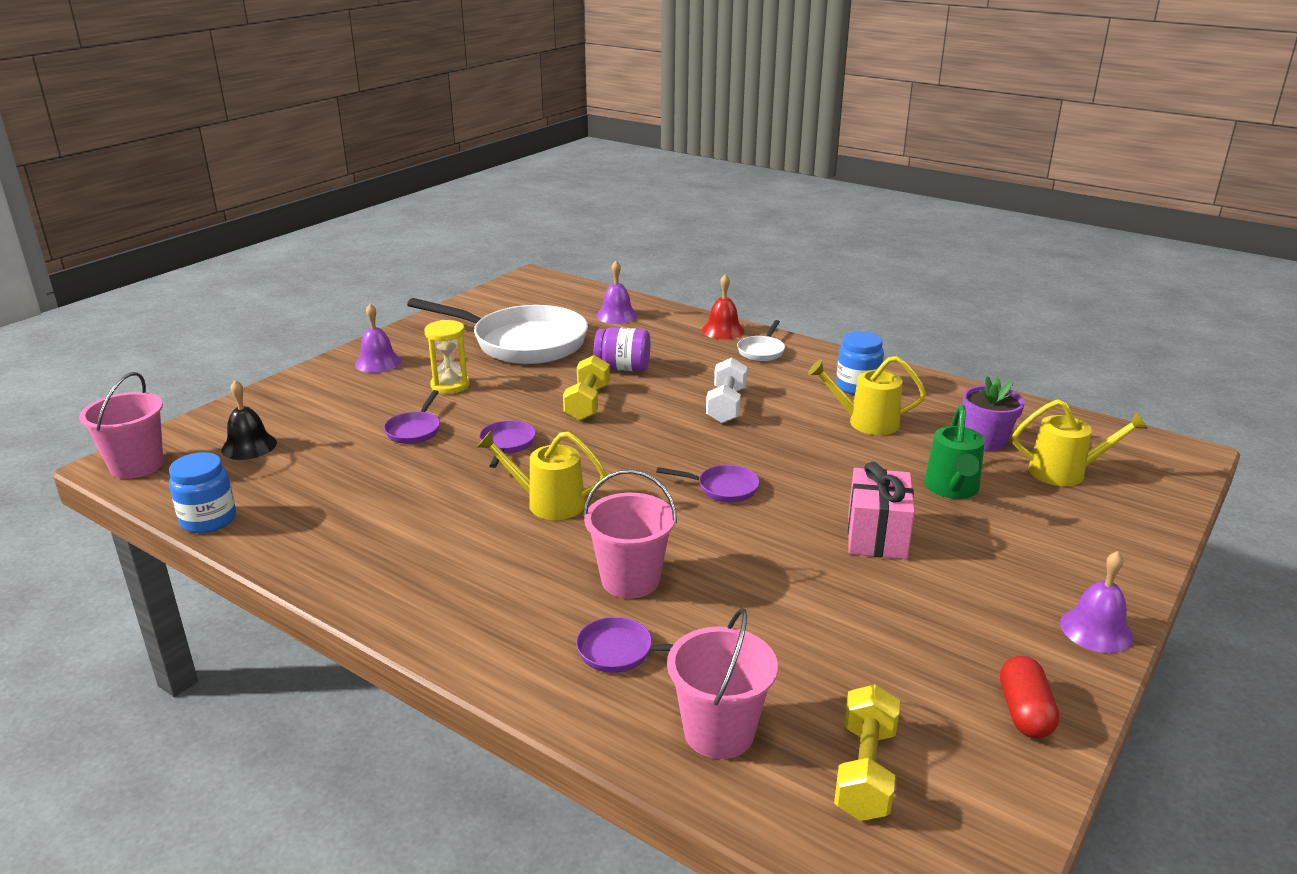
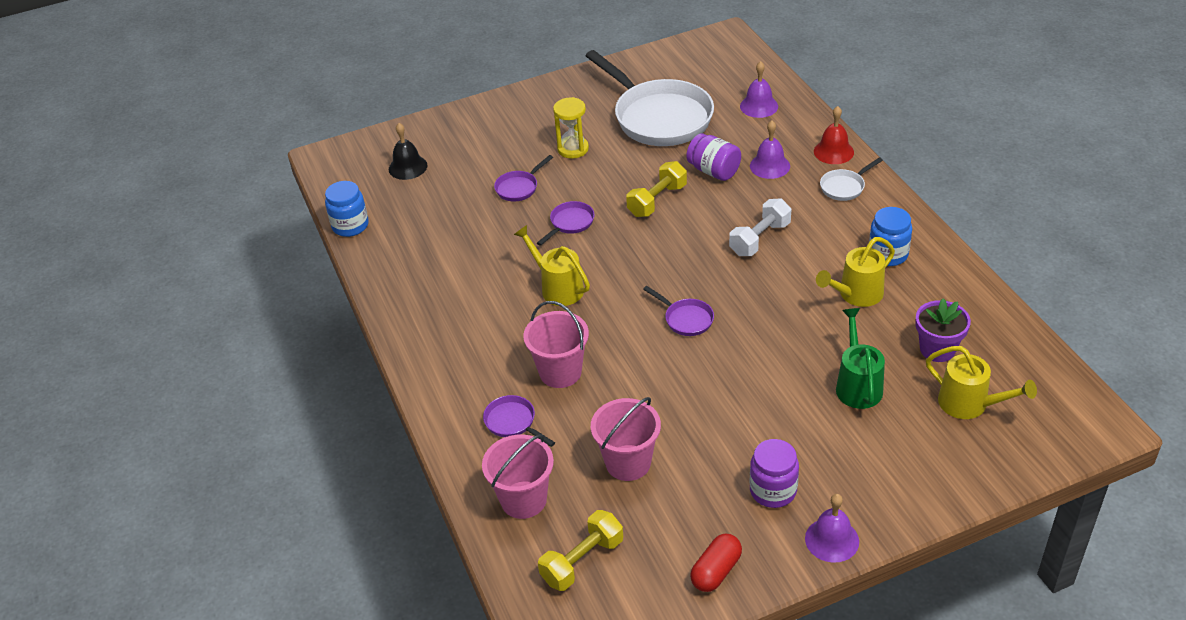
camera: 35 degrees right, 15 degrees up
(137, 465) = (335, 162): pink bucket -> pink bucket (628, 463)
(378, 362) = (539, 107): purple bell -> purple bell (769, 166)
(865, 422) = (856, 295): yellow watering can -> yellow watering can turned 75 degrees counterclockwise
(877, 536) = (756, 403): pink gift -> none
(952, 489) = (857, 384): green watering can -> green watering can turned 135 degrees clockwise
(986, 608) = (773, 490): none -> purple jar

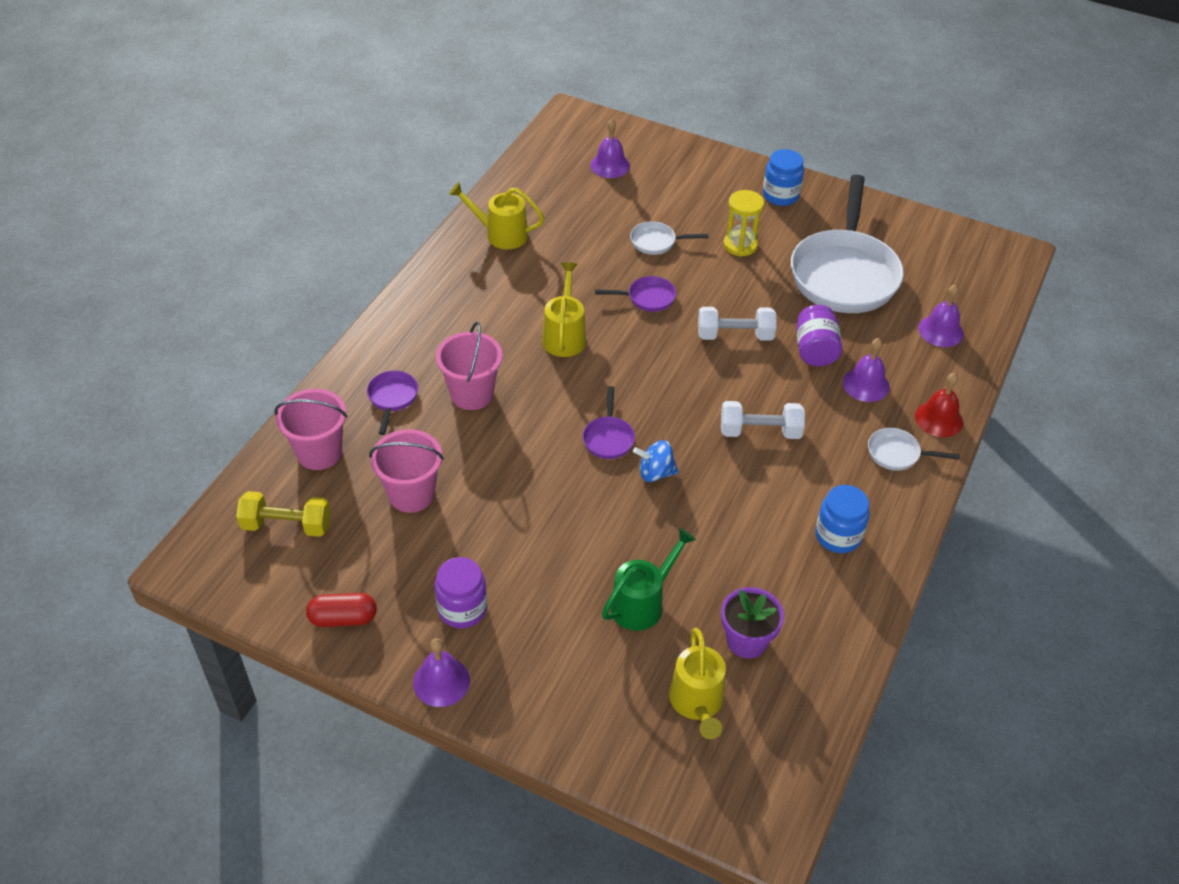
camera: 45 degrees right, 5 degrees up
(350, 226) = (511, 177): blue jar -> blue jar (780, 195)
(408, 167) = (610, 165): black bell -> purple bell
(519, 187) = (656, 242): purple pan -> white pan
(657, 200) = (735, 335): yellow dumbbell -> white dumbbell
(744, 312) = (655, 473): none -> blue spinning top
(856, 295) = (758, 540): yellow watering can -> yellow watering can (500, 234)

